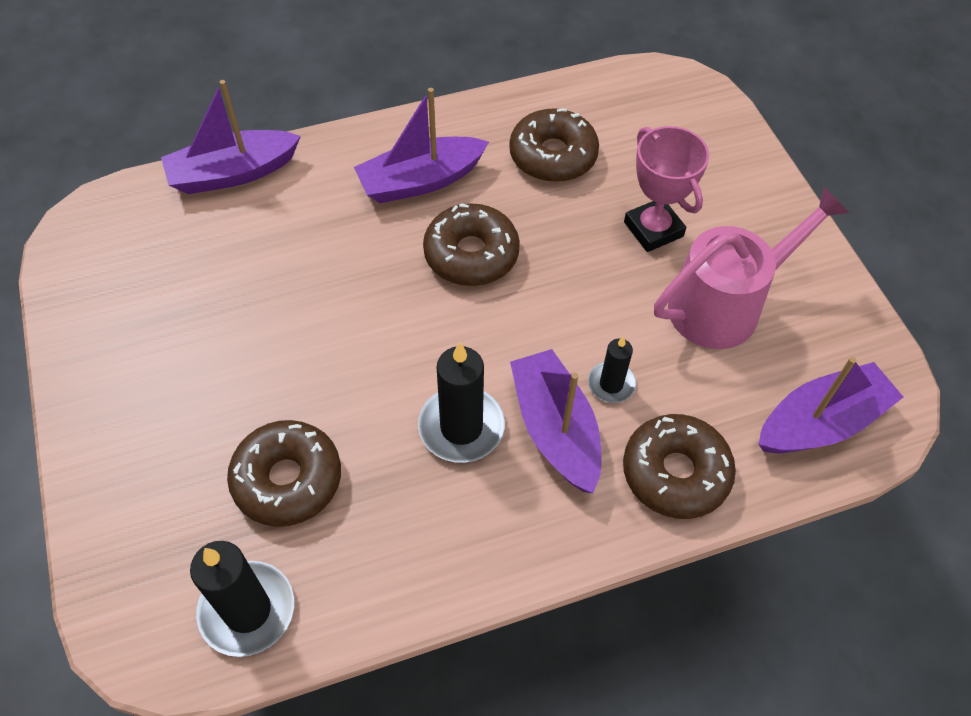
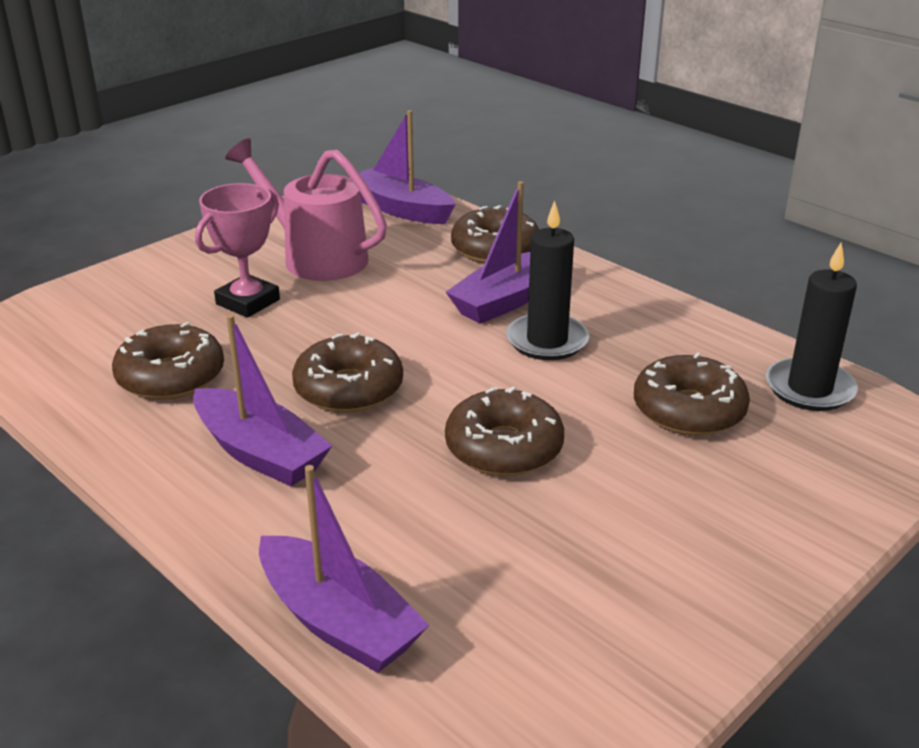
camera: 115 degrees left, 25 degrees down
(330, 321) = (504, 448): none -> brown donut
(611, 384) = (440, 287): black candle -> none

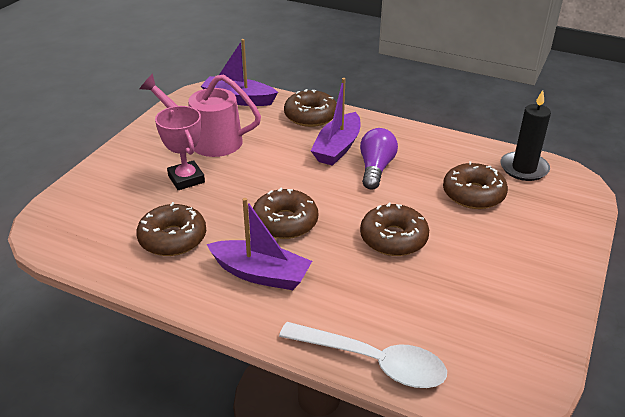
camera: 20 degrees left, 5 degrees up
(248, 302) = (186, 179): pink trophy -> pink trophy turned 45 degrees counterclockwise
(338, 621) = (372, 362): purple boat -> white spoon
(547, 341) = (376, 168): black candle -> purple light bulb

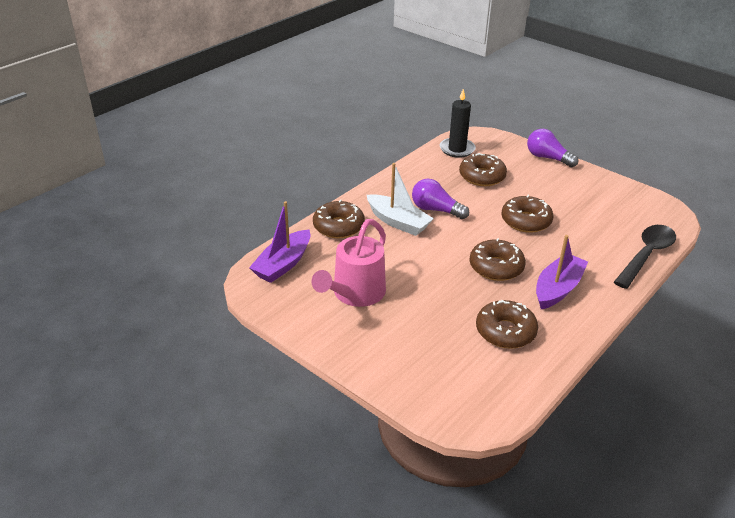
camera: 75 degrees left, 0 degrees up
(186, 179) = (417, 315): pink trophy -> none
(337, 148) = (398, 222): purple boat -> white boat
(372, 362) = (646, 255): white spoon -> black spoon
(572, 248) = (547, 158): none -> purple light bulb

